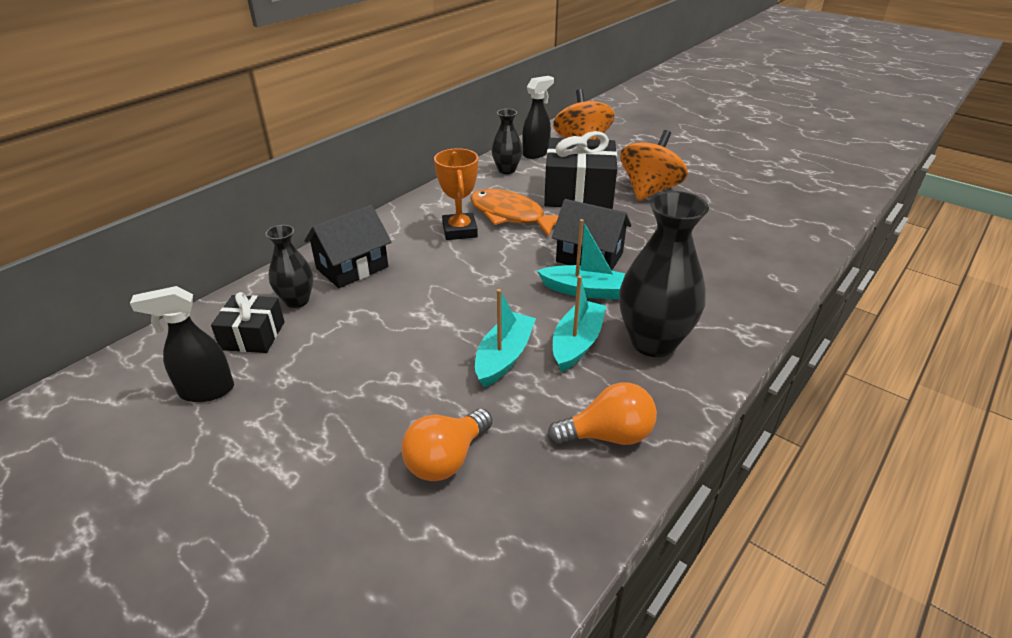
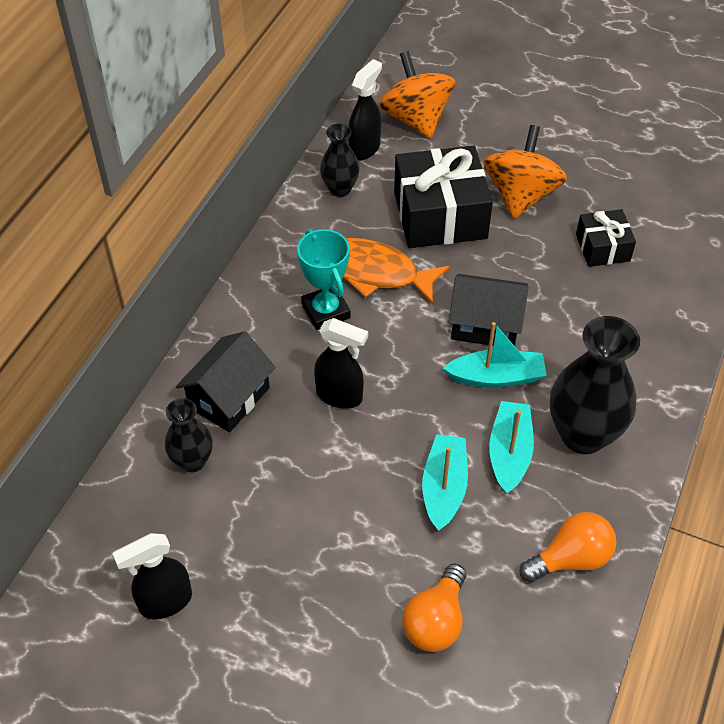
camera: 15 degrees left, 15 degrees up
(253, 335) = (171, 520): black gift -> black gift (602, 248)
(443, 281) = (340, 396): none -> black spray bottle
(459, 231) = (325, 311): orange trophy -> turquoise trophy

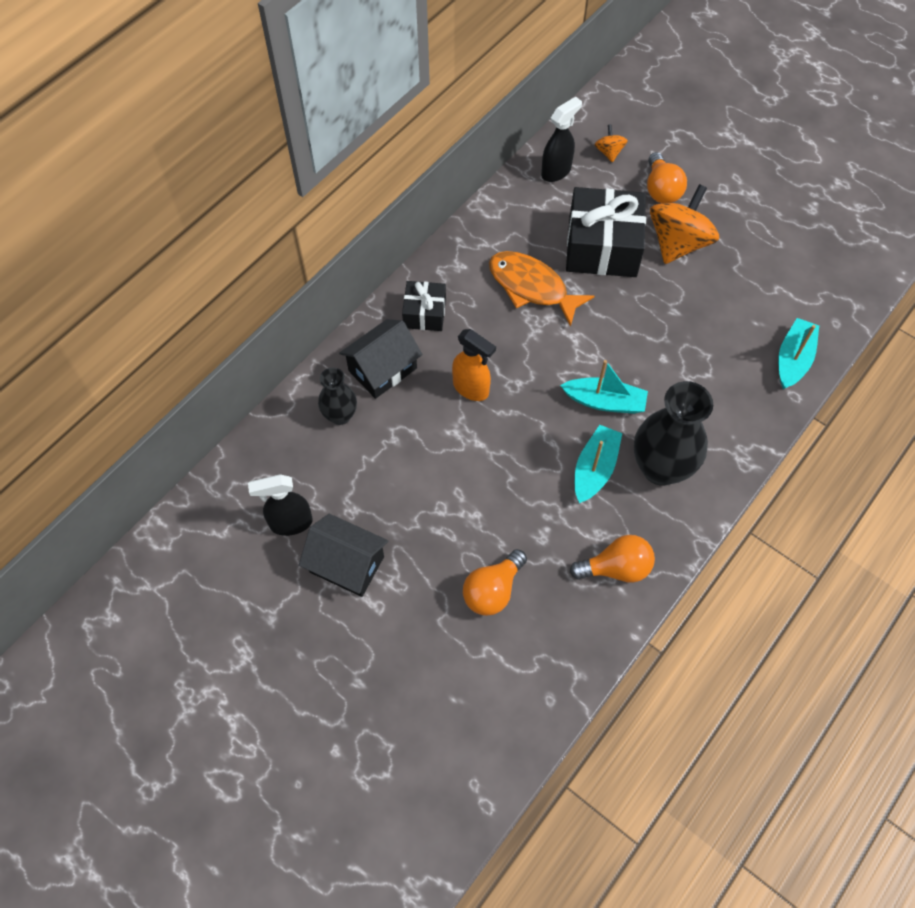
camera: 15 degrees right, 10 degrees up
(325, 311) = (481, 312): turquoise trophy -> none
(340, 189) = (524, 205): black vase -> none
(340, 396) = (471, 388): black spray bottle -> orange spray bottle
(416, 119) = (609, 152): orange spinning top -> orange spinning top, size x0.47
(444, 488) = (532, 485): turquoise boat -> turquoise boat (793, 359)
(484, 145) = (661, 190): none -> orange light bulb
(485, 325) = (610, 354): black house -> black house (347, 564)
(602, 248) = (734, 307): black gift -> black gift (424, 313)

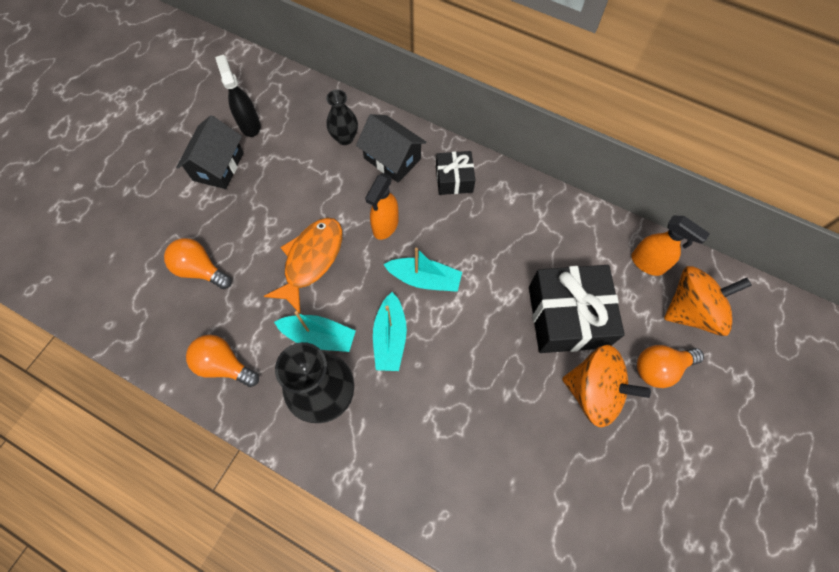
camera: 80 degrees right, 5 degrees up
(532, 287) = (502, 259): orange fish -> orange fish (311, 260)
(556, 171) = (648, 263): black spray bottle -> orange spray bottle
(609, 152) = (691, 310): orange spinning top -> orange spinning top, size x2.13
(616, 568) = (224, 365): orange light bulb -> orange light bulb turned 135 degrees clockwise
(793, 359) = (474, 526): turquoise boat -> turquoise boat (424, 279)

